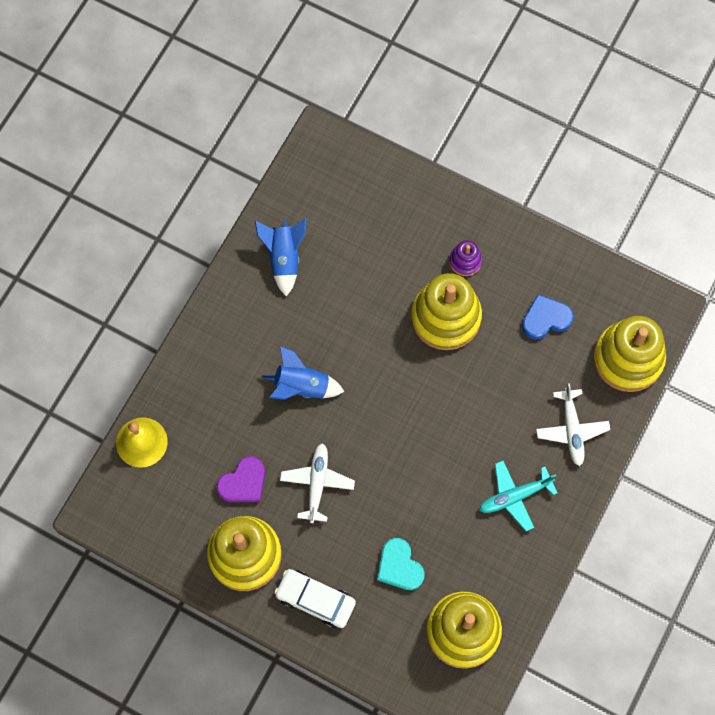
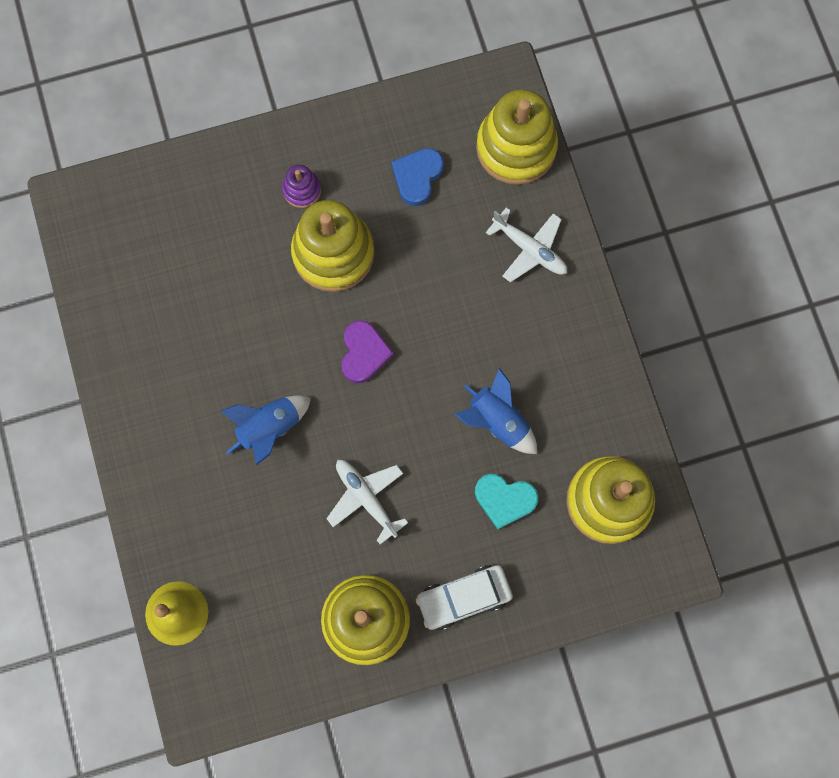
camera: 45 degrees left, 5 degrees up
(243, 483) = (302, 560): purple heart -> purple heart (364, 353)
(284, 258) = (142, 332): blue rocket -> blue rocket (497, 421)
(515, 496) = (539, 348): turquoise plane -> none

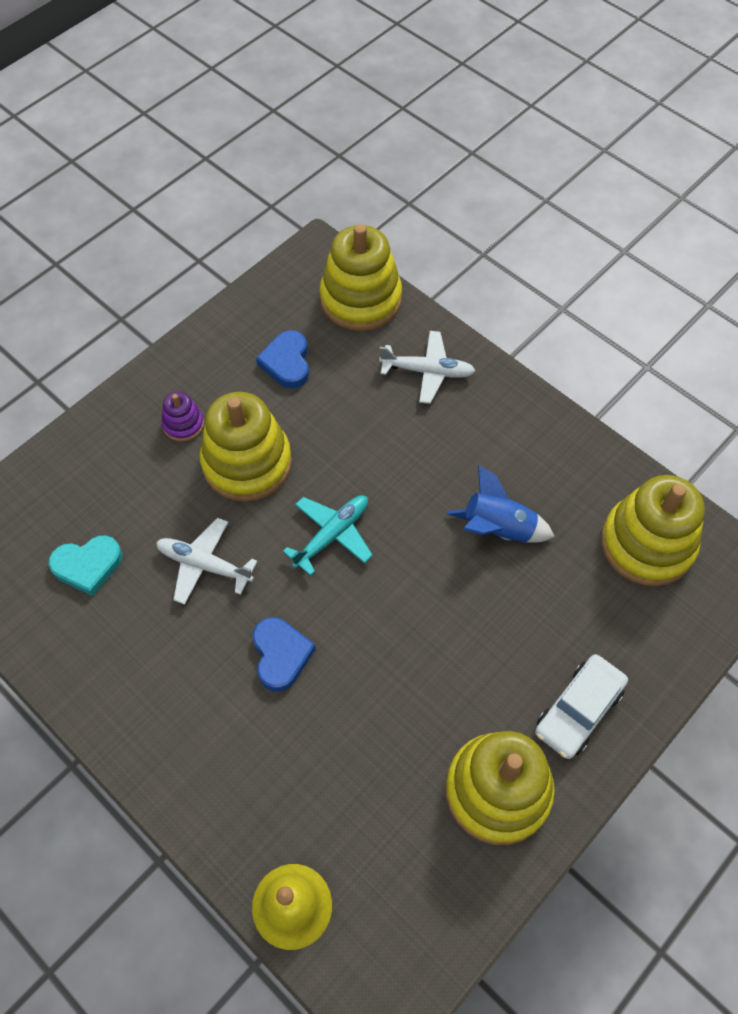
camera: 30 degrees left, 15 degrees down
(270, 428) = (281, 655): blue rocket -> blue heart
(364, 353) = (332, 535): purple heart -> turquoise plane
(366, 498) = (420, 668): white plane -> white plane (204, 565)
(504, 500) = (553, 595): turquoise heart -> turquoise heart (88, 566)

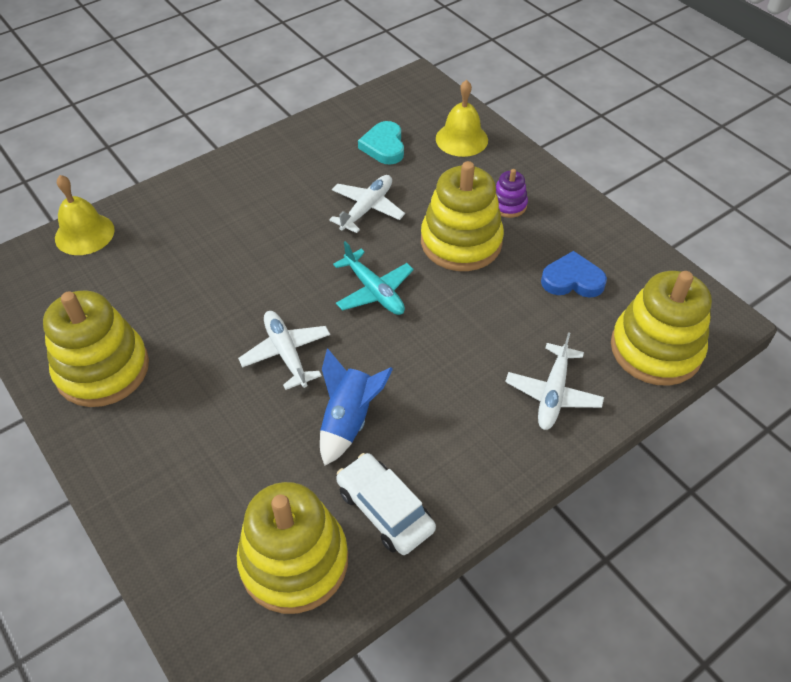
camera: 100 degrees right, 10 degrees down
(70, 481) = (461, 139): none -> yellow bell
(281, 655) = (273, 246): blue heart -> none
(433, 603) = (286, 353): none -> white plane
(578, 710) = (143, 446): white car -> white car (385, 509)

